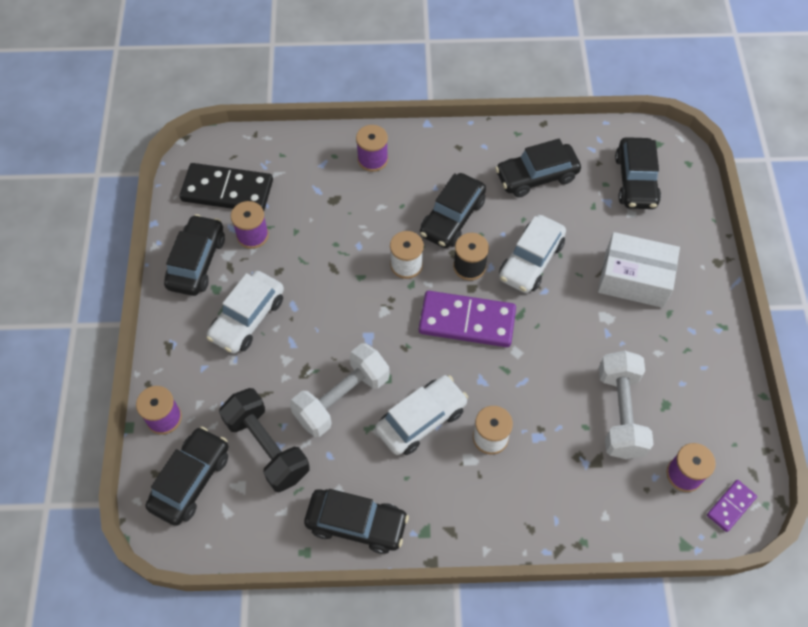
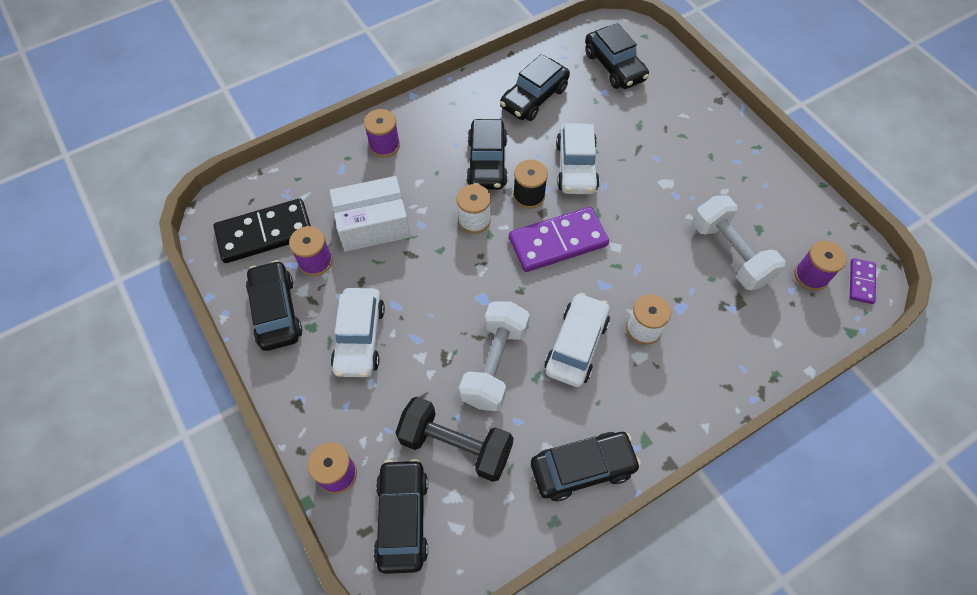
camera: 30 degrees left, 0 degrees up
(634, 279) = (666, 142): white box -> white box (373, 224)

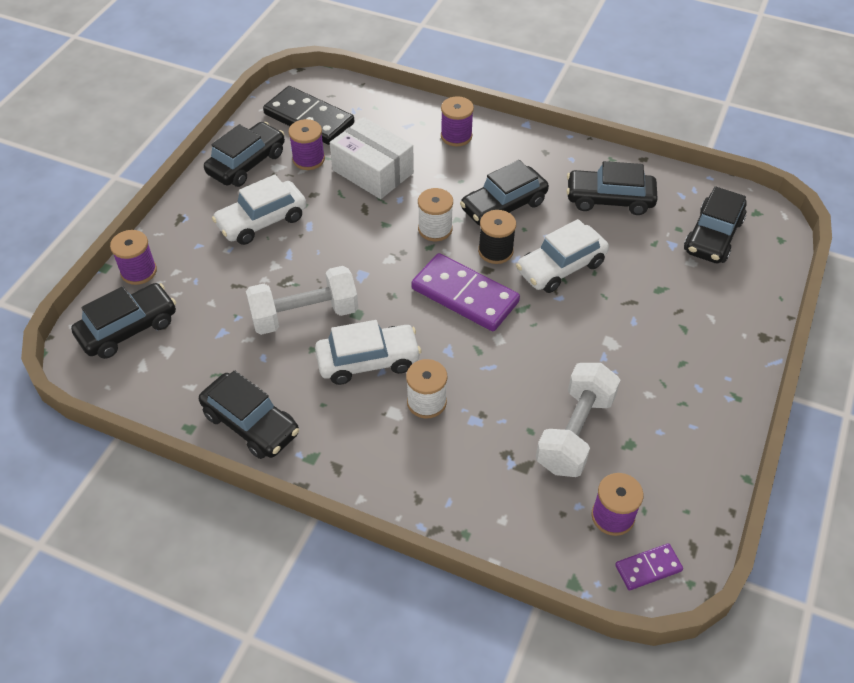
camera: 55 degrees right, 10 degrees down
(455, 445) = (211, 328): black dumbbell -> none

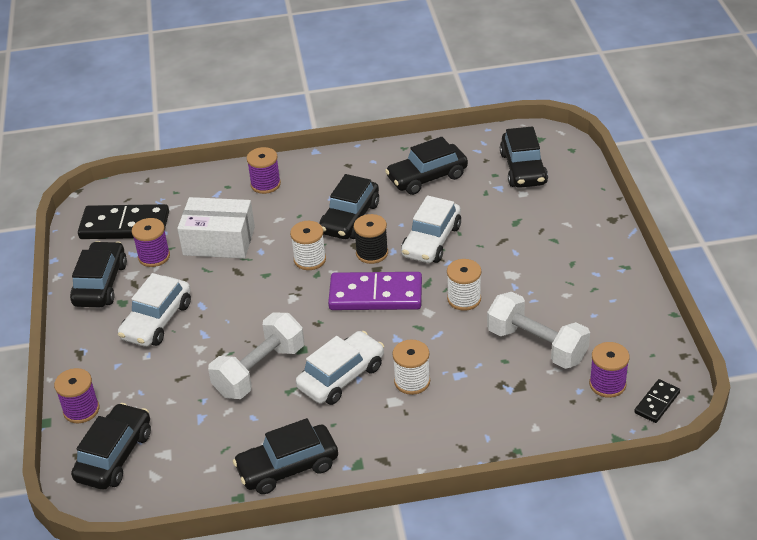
camera: 30 degrees left, 10 degrees down
(251, 424) = (287, 467): black car -> black car turned 150 degrees clockwise
(543, 344) = (464, 299): none -> white spool
(575, 432) = (537, 345): white dumbbell -> white dumbbell turned 45 degrees counterclockwise
(648, 568) = (657, 403): purple domino -> black domino

